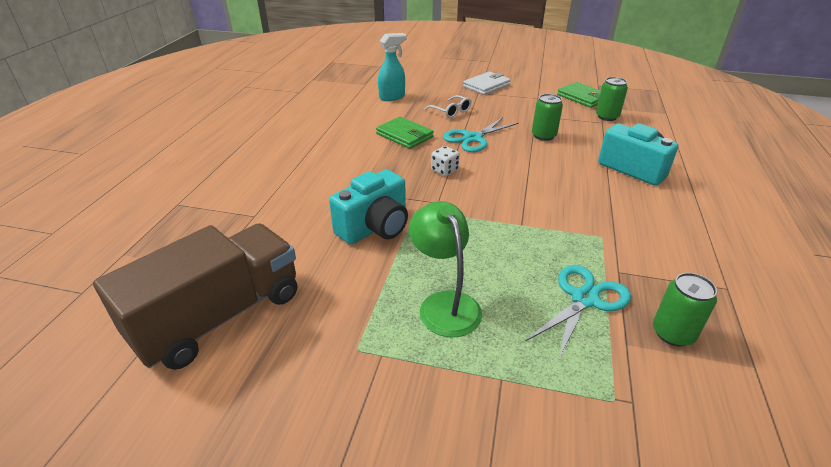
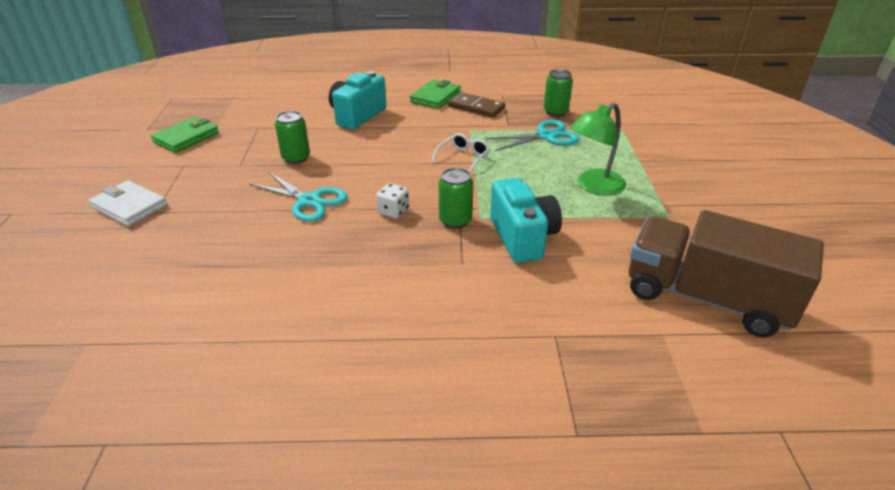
camera: 105 degrees left, 0 degrees up
(375, 227) = (522, 237): turquoise camera -> turquoise camera turned 45 degrees clockwise
(392, 97) = (160, 293): turquoise spray bottle -> none
(404, 135) = (308, 254): green wallet -> green wallet (435, 97)
(451, 111) = (226, 226): white glasses -> white glasses (463, 158)
(584, 299) = (546, 136): turquoise scissors -> turquoise scissors turned 135 degrees clockwise
(607, 117) = (244, 125): green can -> green can (455, 220)
(673, 254) = (476, 107): none -> brown domino

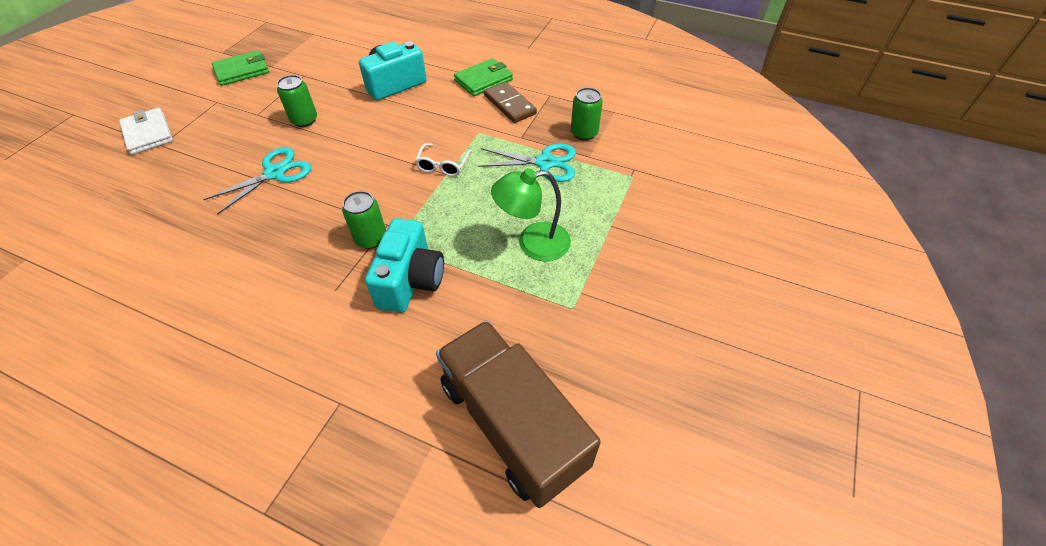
camera: 25 degrees right, 15 degrees up
(309, 201) = (275, 173): turquoise scissors -> turquoise scissors turned 105 degrees counterclockwise
(393, 211) = (330, 209): white dice -> none
(463, 158) = (443, 165): white glasses -> white glasses turned 135 degrees clockwise

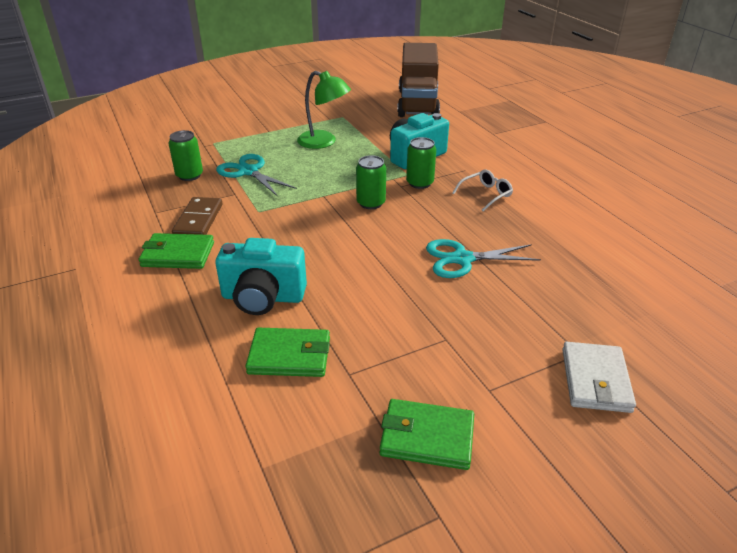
camera: 140 degrees left, 15 degrees down
(304, 120) = (397, 302): green can -> green can (371, 203)
(344, 68) = (290, 356): none -> green wallet
(443, 165) = (319, 202): white glasses -> white glasses (486, 194)

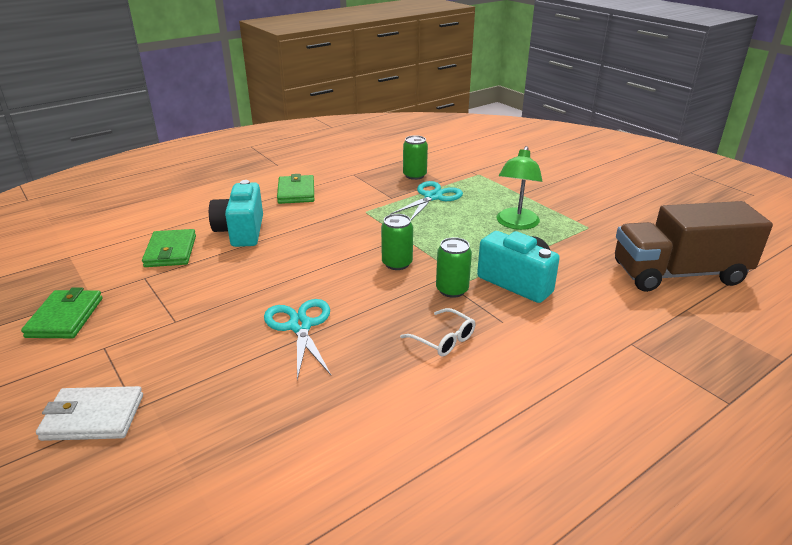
camera: 80 degrees right, 5 degrees down
(198, 220) = (345, 191): brown domino -> none

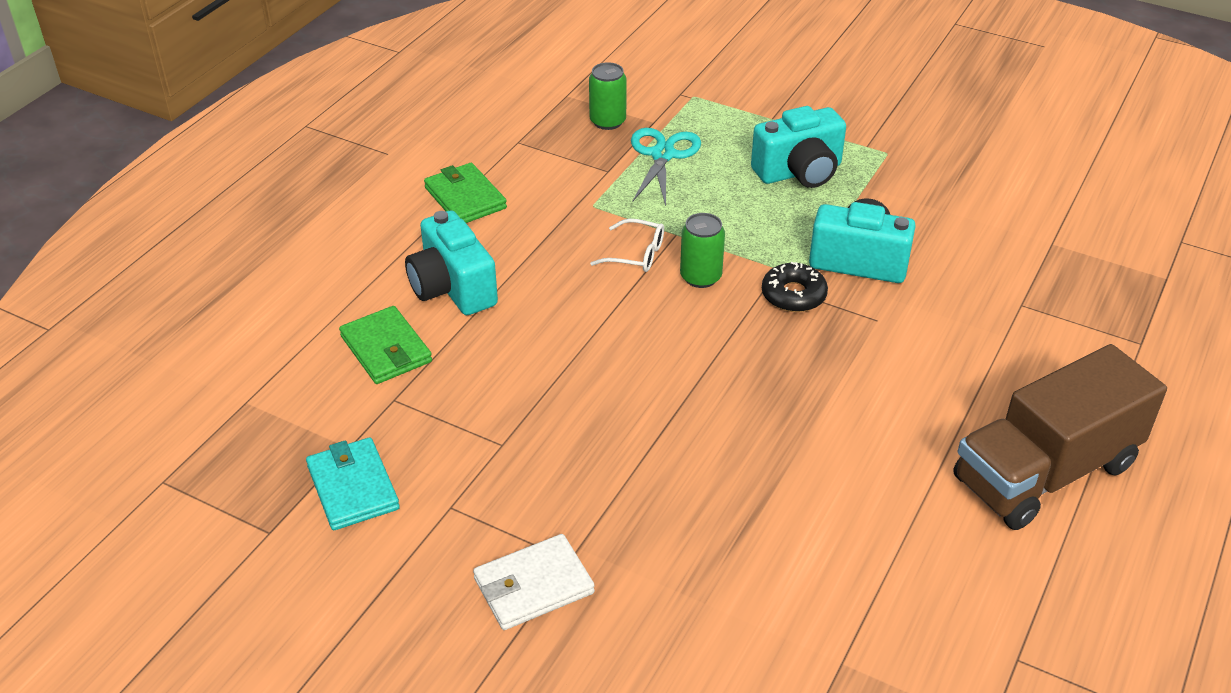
camera: 25 degrees left, 10 degrees up
(65, 317) = (353, 487): green wallet -> turquoise wallet
(300, 326) = (660, 400): turquoise scissors -> none
(443, 339) = (832, 363): white glasses -> white glasses (636, 254)
(452, 290) = (793, 295): green can -> black donut
(516, 224) = (799, 172): green lamp -> turquoise camera
(678, 274) = (1021, 196): brown truck -> brown truck (1045, 472)

